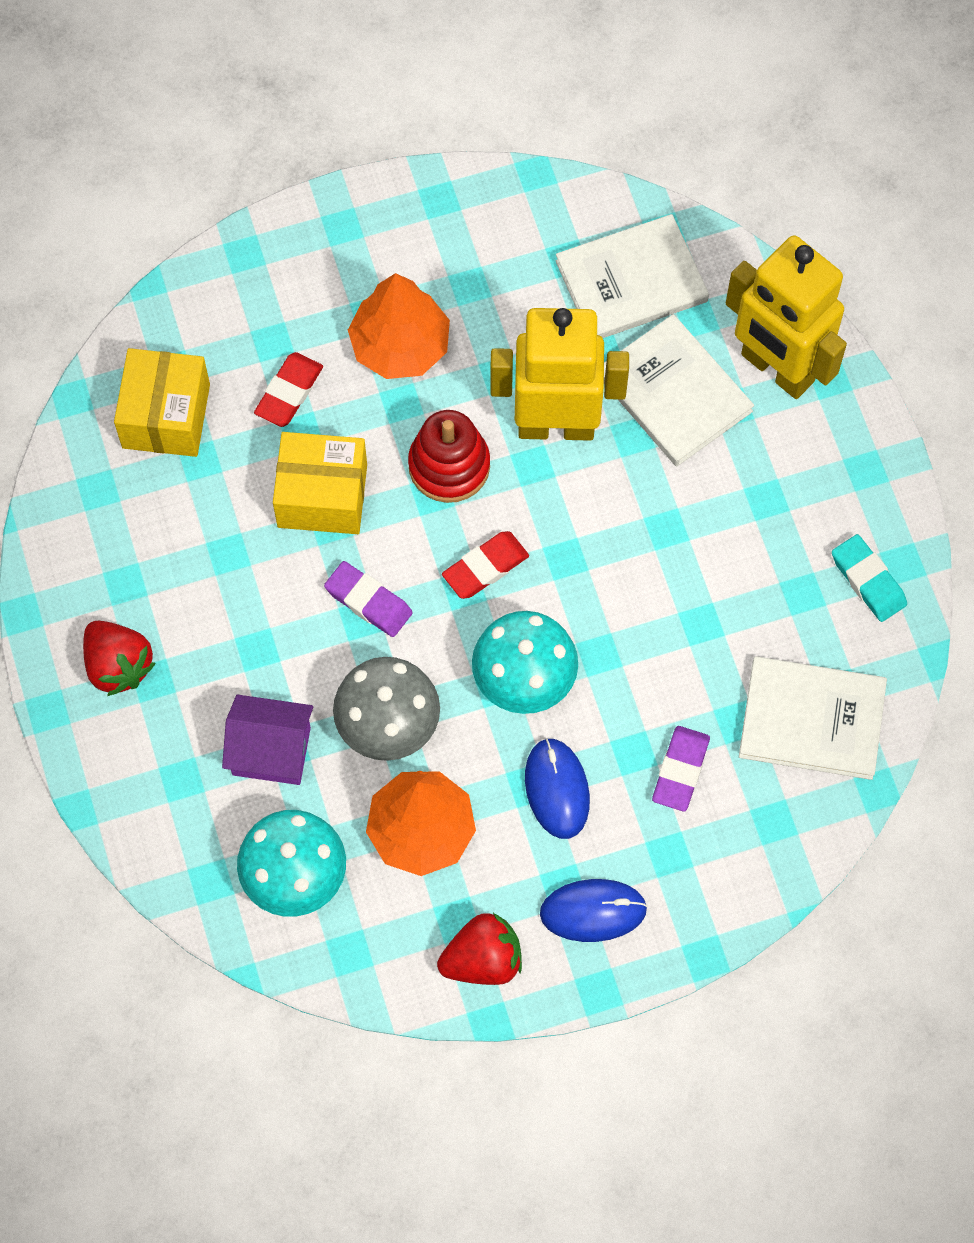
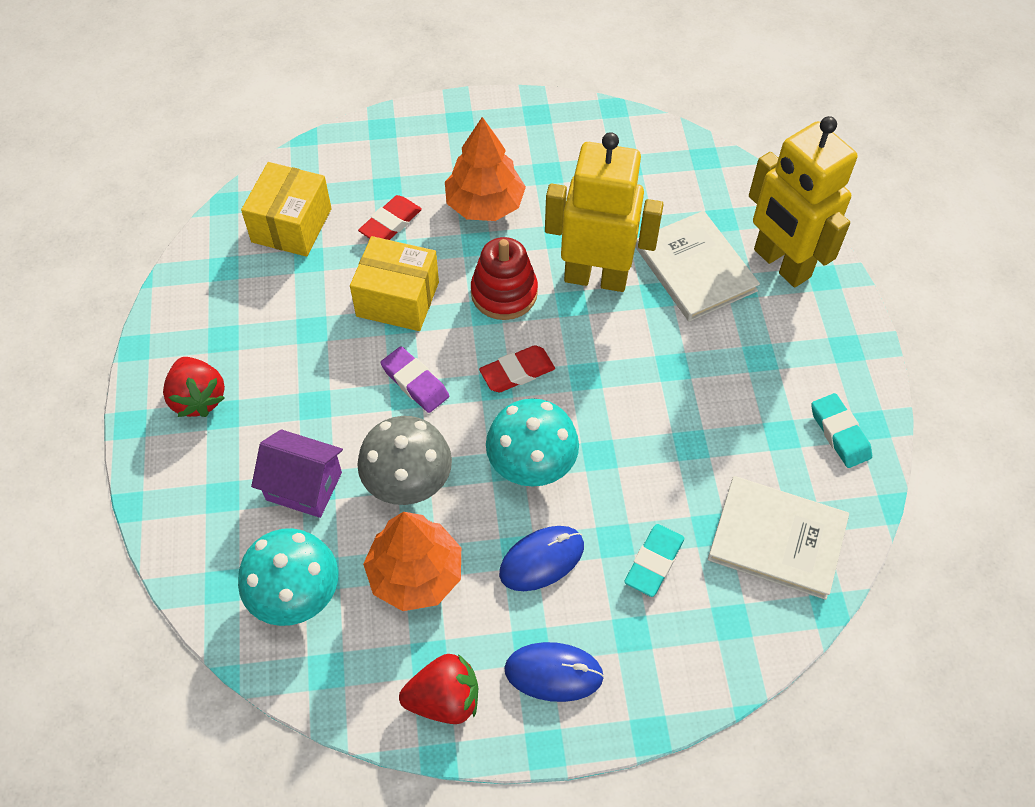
camera: 10 degrees right, 10 degrees down
(557, 789) = (541, 559): blue mouse -> blue mouse turned 60 degrees clockwise
(631, 281) = (674, 187): white book -> none
(680, 770) = (654, 562): purple eraser -> turquoise eraser

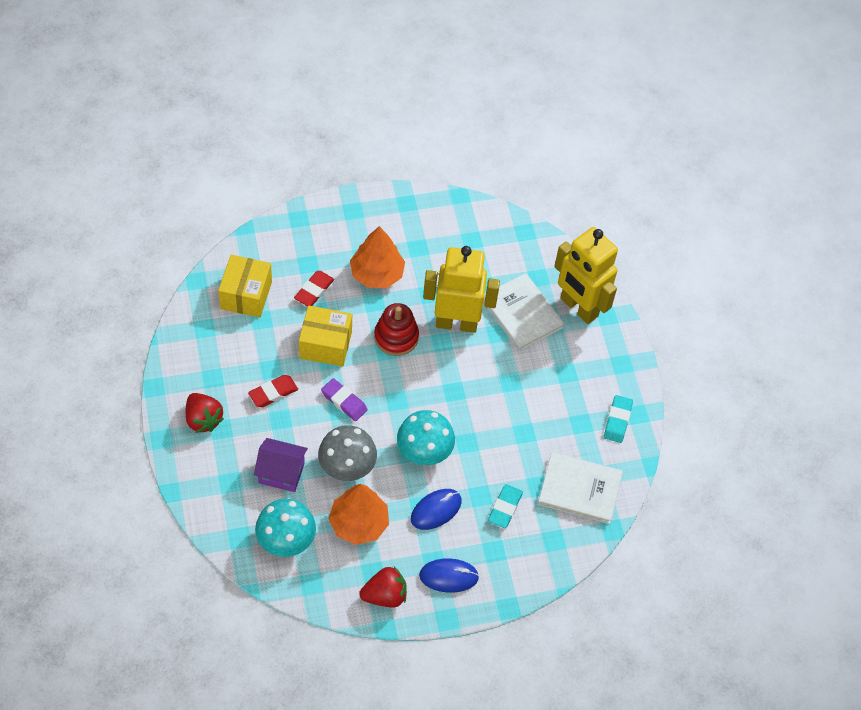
camera: 10 degrees left, 0 degrees up
(517, 372) = (410, 391): red eraser -> red eraser (273, 393)
(839, 433) = (617, 421): turquoise eraser -> turquoise eraser turned 45 degrees clockwise

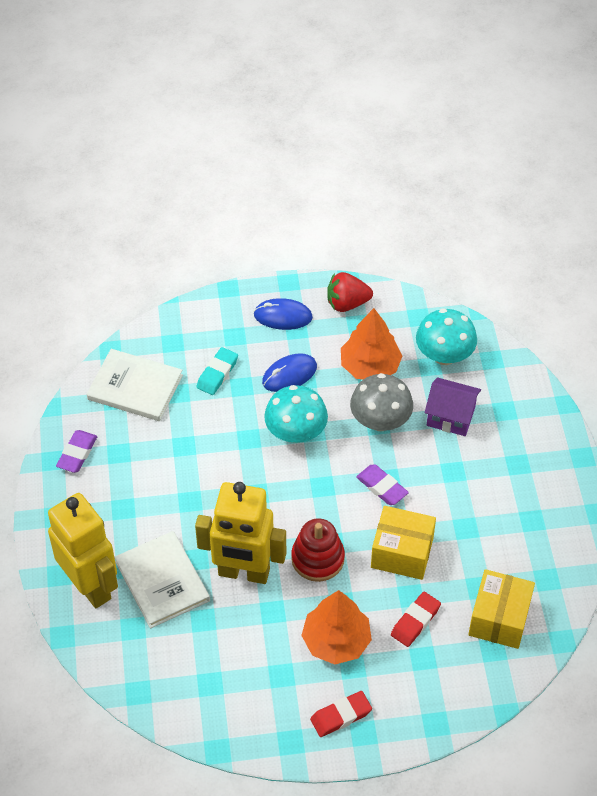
camera: 170 degrees left, 5 degrees down
(203, 419) = (538, 474): red strawberry -> none
(273, 393) = (462, 500): red eraser -> red eraser (341, 716)
(617, 421) = (77, 453): turquoise eraser -> purple eraser

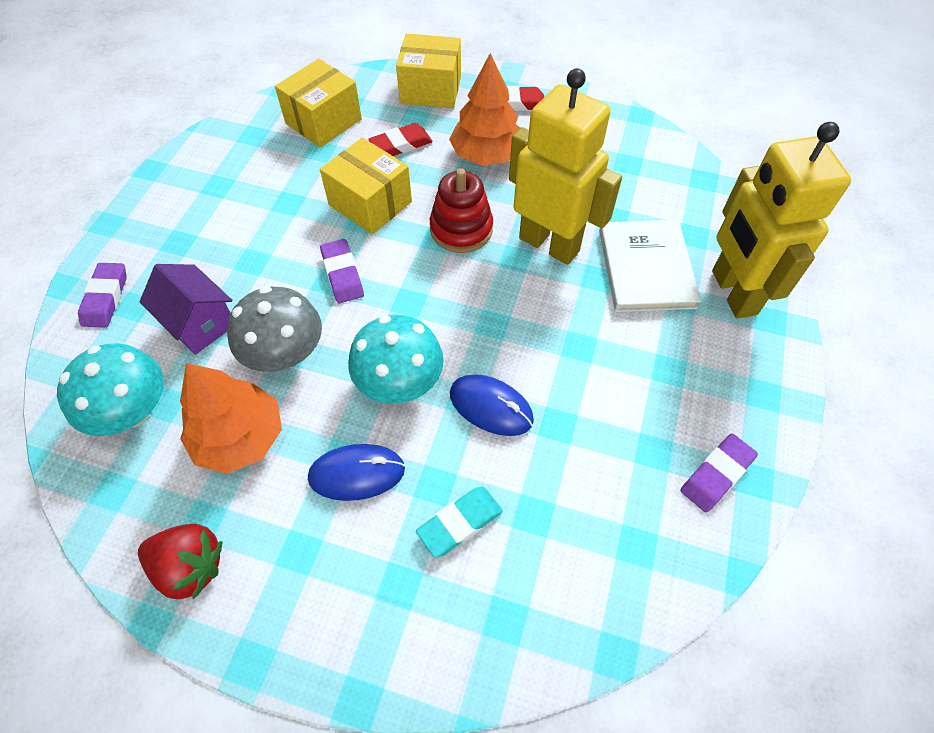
camera: 155 degrees left, 5 degrees up
(135, 387) = (597, 555): white book -> none
(283, 316) = (303, 589): blue mouse -> blue mouse (491, 407)
(430, 699) = (430, 89): none -> yellow box
(527, 408) = (106, 298): none -> purple eraser

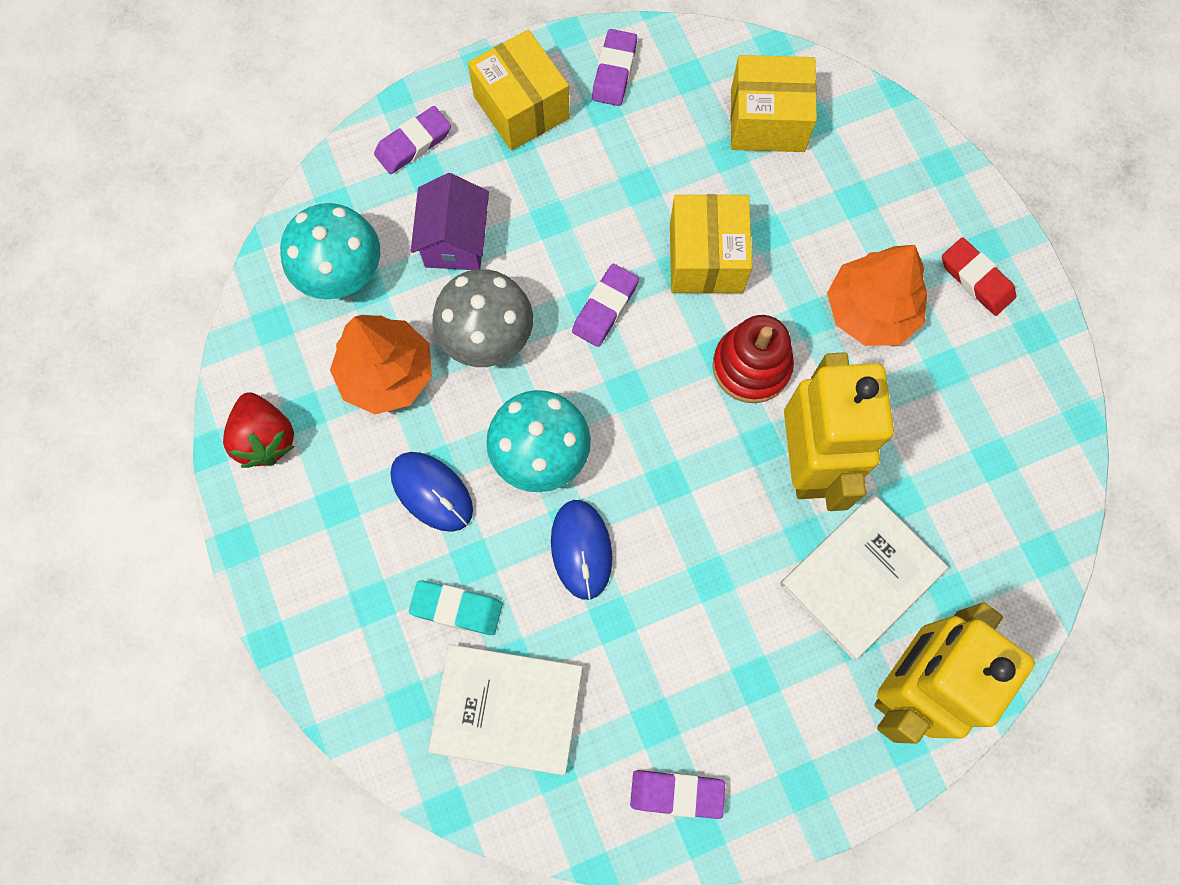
camera: 50 degrees right, 15 degrees up
(204, 165) = (614, 71): none -> purple eraser
(401, 144) = (806, 219): red eraser -> none
(430, 89) = (911, 179): yellow box -> yellow box (521, 107)
(567, 545) = (507, 709): none -> white book

